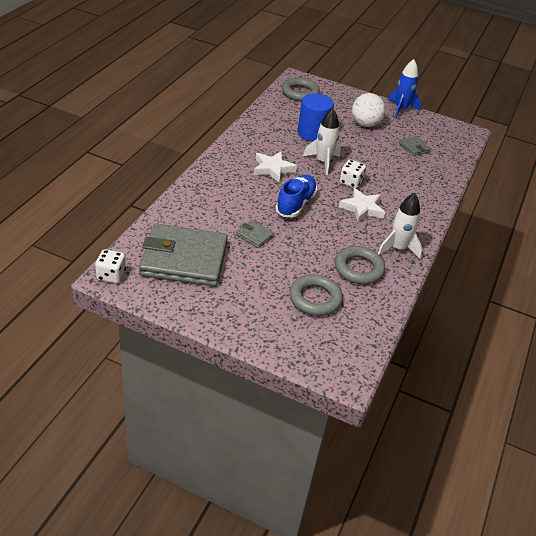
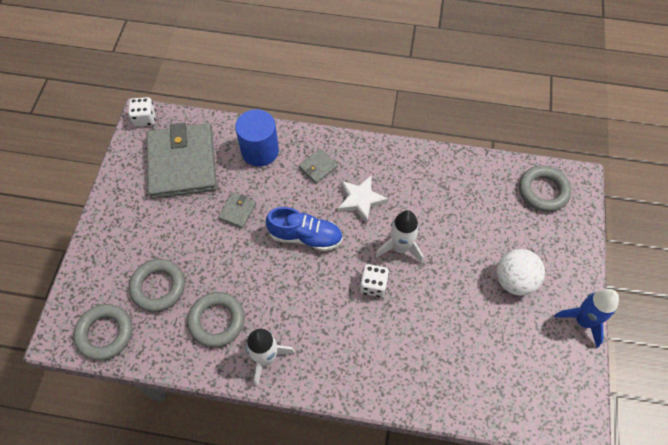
camera: 80 degrees right, 20 degrees up
(312, 133) = (456, 224): blue cylinder -> blue cylinder (260, 151)
(352, 342) = (105, 333): none -> grey ring
(362, 208) = (326, 307): white star -> none
(414, 147) = (492, 351): grey wallet -> grey wallet (318, 167)

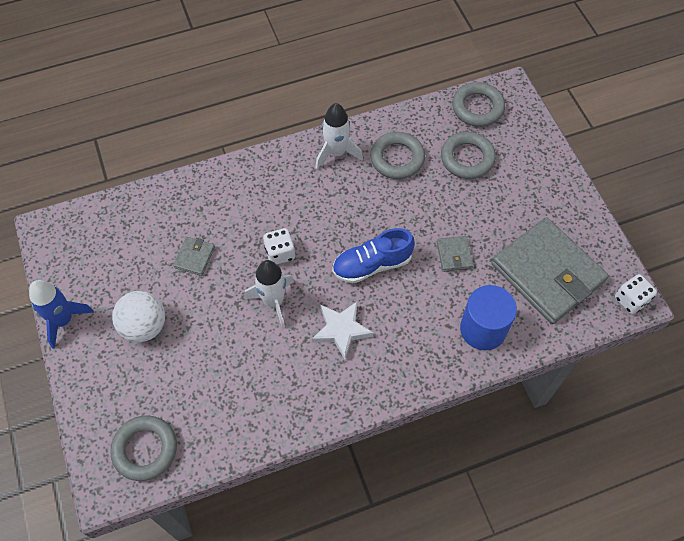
camera: 150 degrees right, 0 degrees up
(318, 167) = (409, 343): grey wallet -> grey wallet (194, 257)

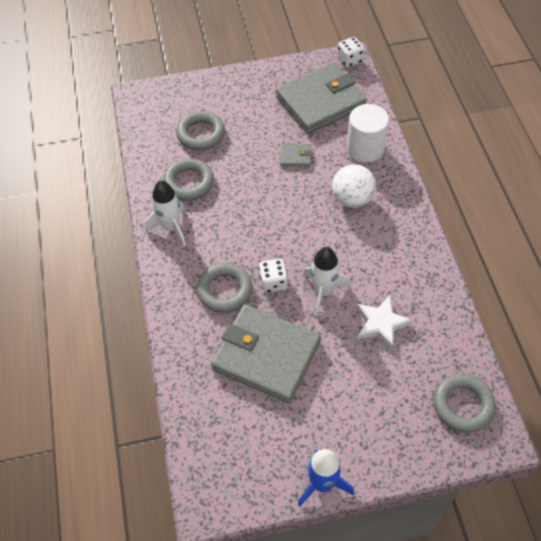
camera: 80 degrees left, 5 degrees down
(144, 326) = (337, 404): white ball -> white ball (352, 199)
(194, 257) = (266, 355): grey wallet -> grey wallet, size x2.46
(341, 330) = (357, 242): white star -> white star (381, 324)
(372, 265) = (296, 214): blue shoe -> none
(477, 108) = (149, 119): grey ring -> grey ring (224, 290)
(483, 329) = (365, 148): blue cylinder -> white cylinder

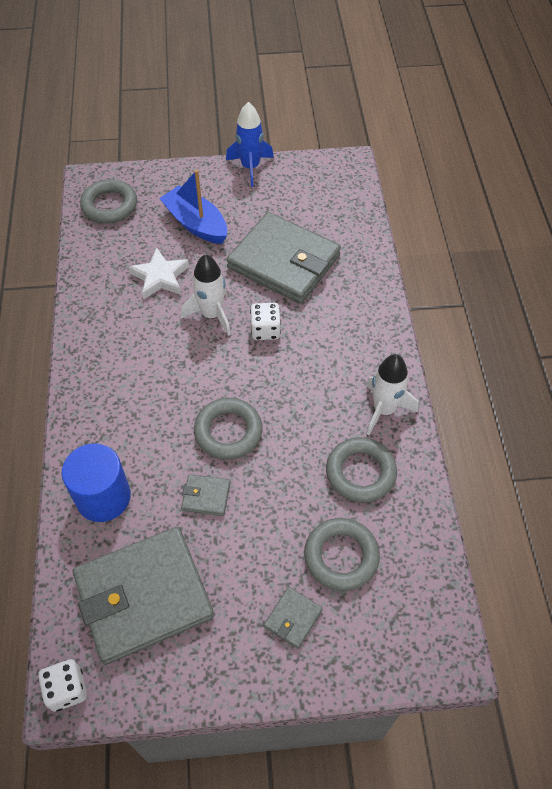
camera: 175 degrees left, 0 degrees up
(224, 290) = (321, 328): grey ring -> grey ring (228, 432)
(228, 102) = (293, 618): none -> grey wallet
(352, 199) = (146, 420): white ball -> none
(364, 392) = (196, 224): none -> blue boat
(365, 148) = (103, 497): white cylinder -> blue cylinder

